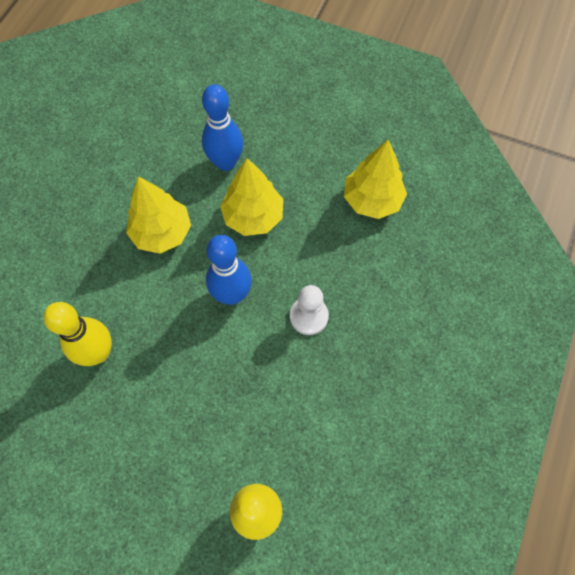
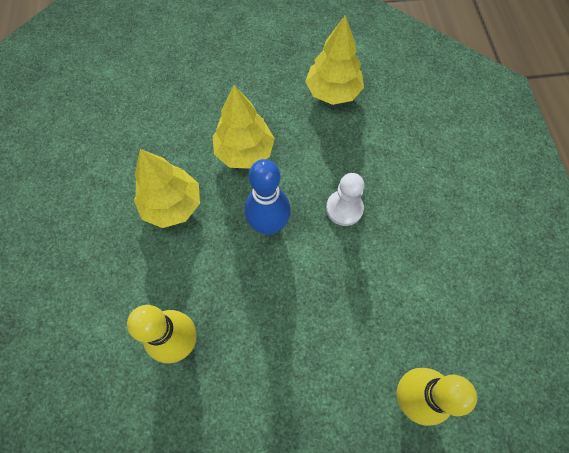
camera: 30 degrees left, 0 degrees up
(226, 162) = (192, 119): blue bowling pin -> none

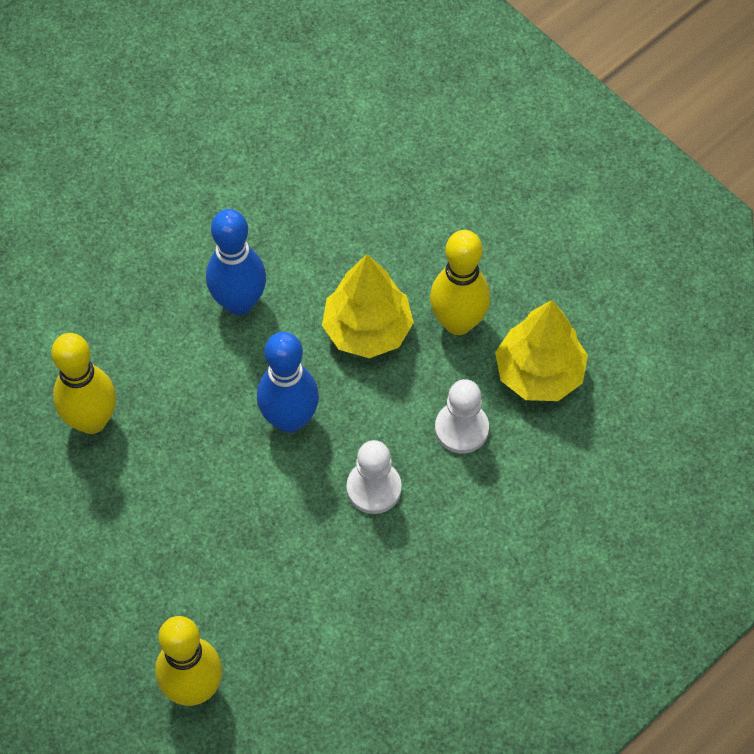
camera: 55 degrees right, 5 degrees down
(172, 205) = (239, 302): yellow tree -> blue bowling pin
(275, 108) = (458, 322): none -> yellow bowling pin
(339, 144) = (461, 429): none -> white pawn

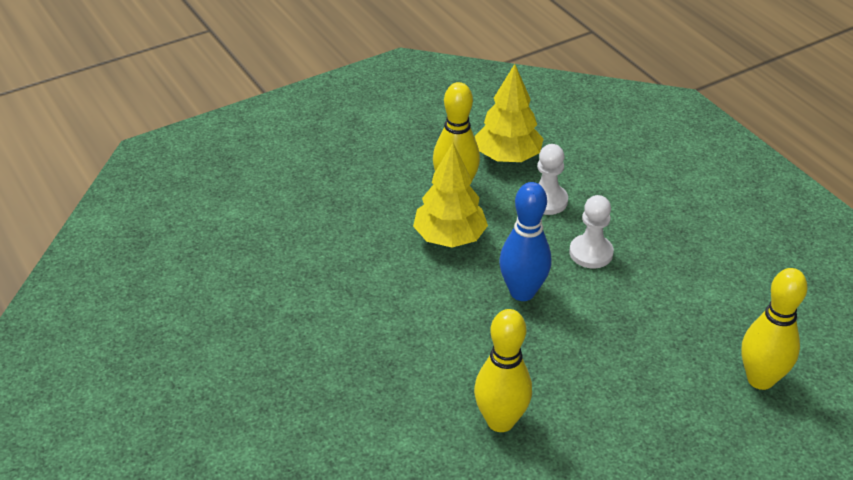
camera: 80 degrees left, 20 degrees down
(239, 302) = (403, 309): blue bowling pin -> none

